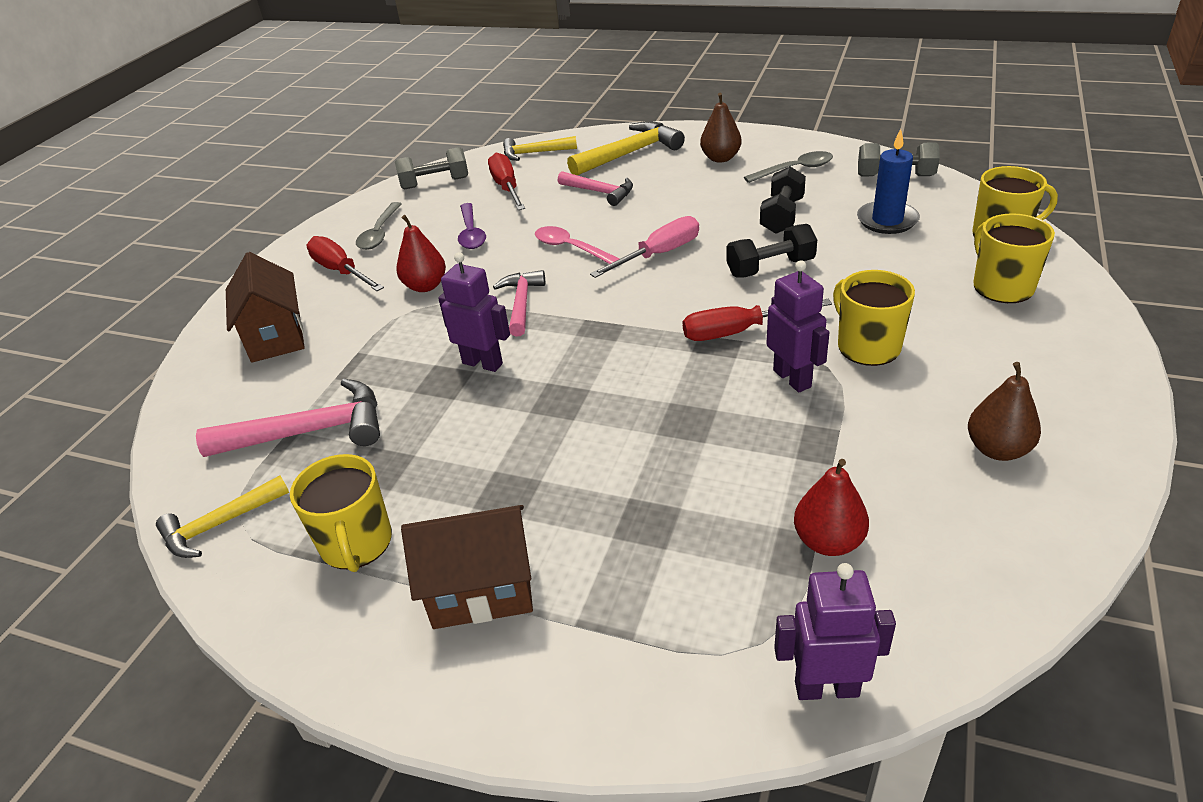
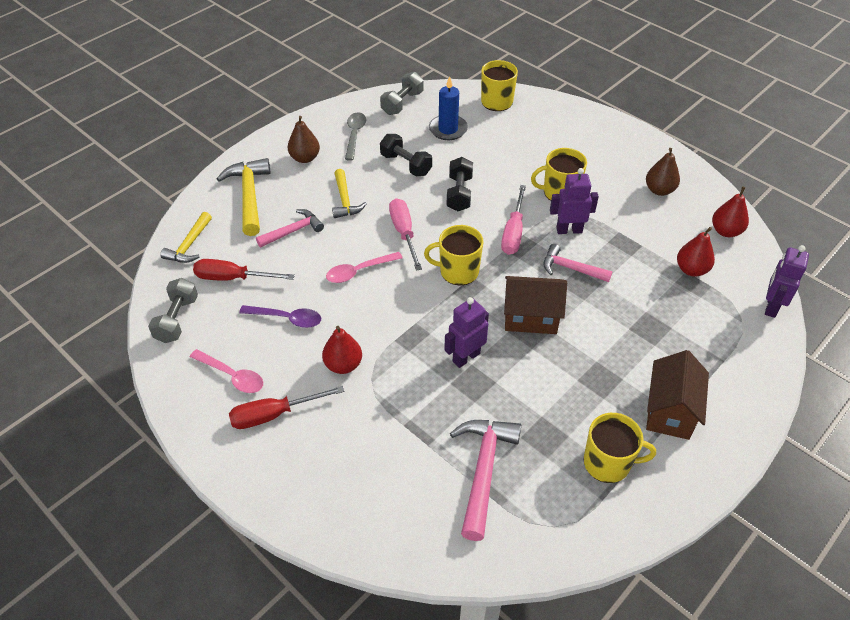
camera: 70 degrees left, 10 degrees up
(219, 525) = (555, 539): yellow hammer -> yellow hammer (345, 200)
(276, 337) = (343, 475): brown house -> brown house (530, 317)
(379, 233) = (232, 376): grey spoon -> pink spoon
(521, 303) = (409, 318): pink hammer -> pink hammer (571, 268)
(738, 331) = (513, 232): red screwdriver -> pink screwdriver
(981, 567) = (726, 231): none -> red pear
(1001, 287) = (542, 125): yellow mug -> yellow mug (458, 271)

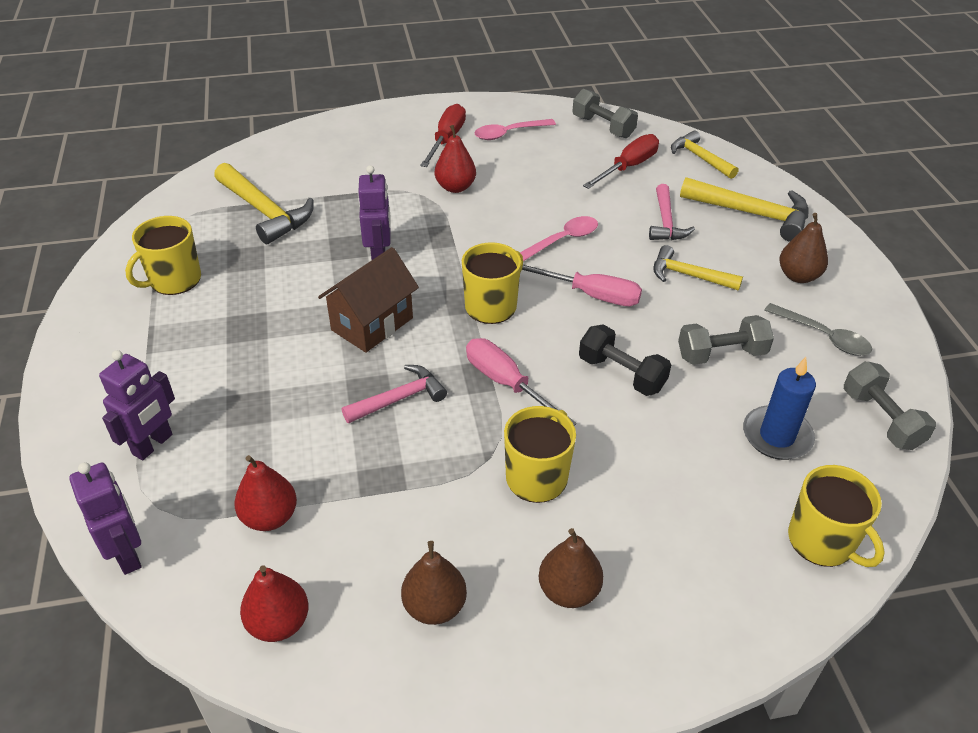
camera: 125 degrees right, 5 degrees down
(287, 318) = (544, 178): purple spoon -> none
(359, 271) = (562, 240): pink spoon -> pink spoon turned 45 degrees clockwise
(406, 164) = (721, 354): black dumbbell -> grey dumbbell
(483, 471) = (265, 212): pink hammer -> yellow hammer
(569, 230) = (460, 438): purple robot -> purple robot (153, 445)
(604, 157) = (568, 591): none -> brown pear
(670, 411) = (155, 352): brown house -> none

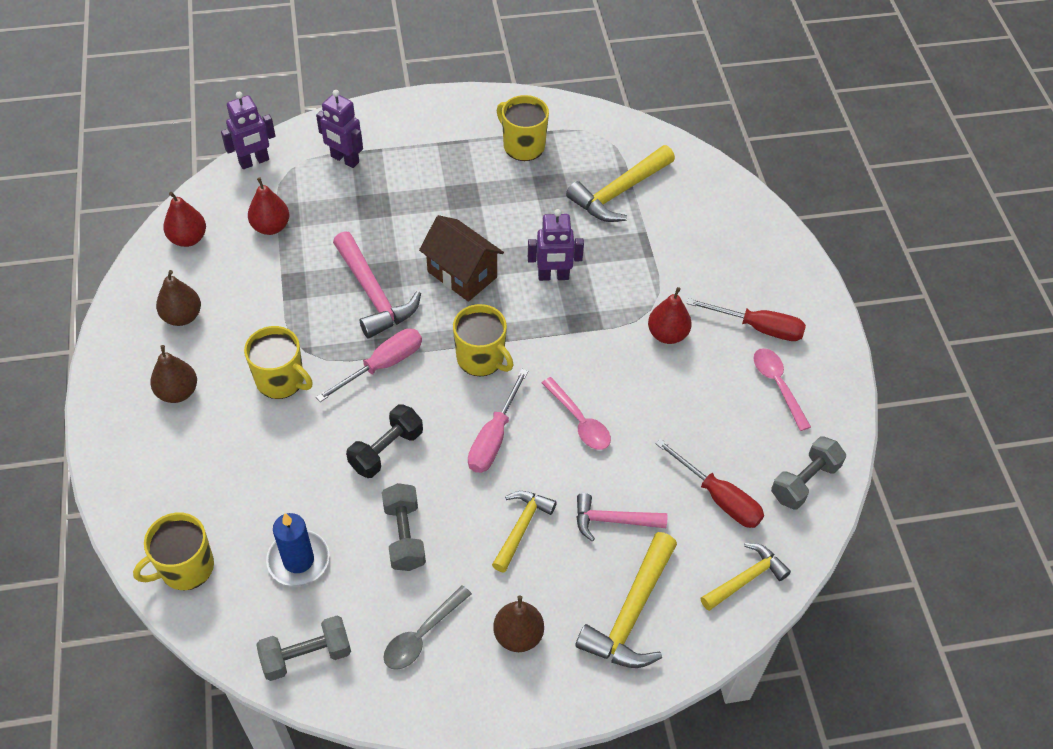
camera: 90 degrees right, 10 degrees up
(399, 398) = (373, 294): pink hammer -> pink hammer, size x1.56

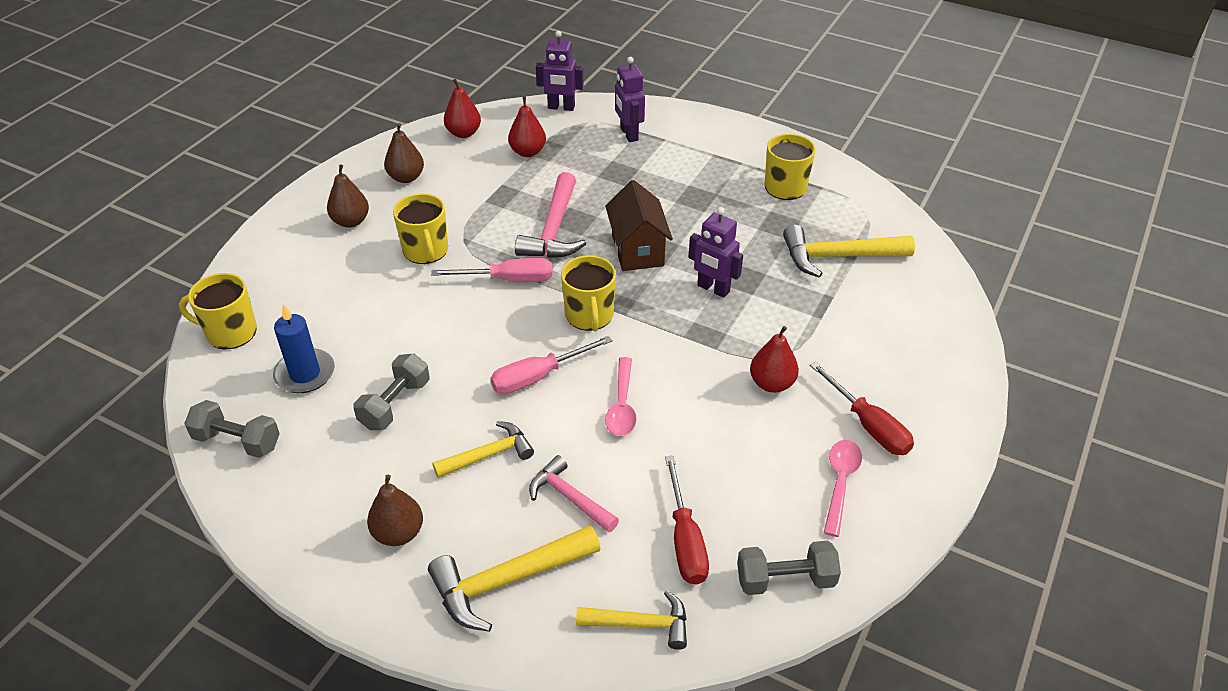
camera: 40 degrees right, 10 degrees down
(386, 450) = (447, 338): black dumbbell -> none
(422, 635) = (329, 482): grey spoon -> none

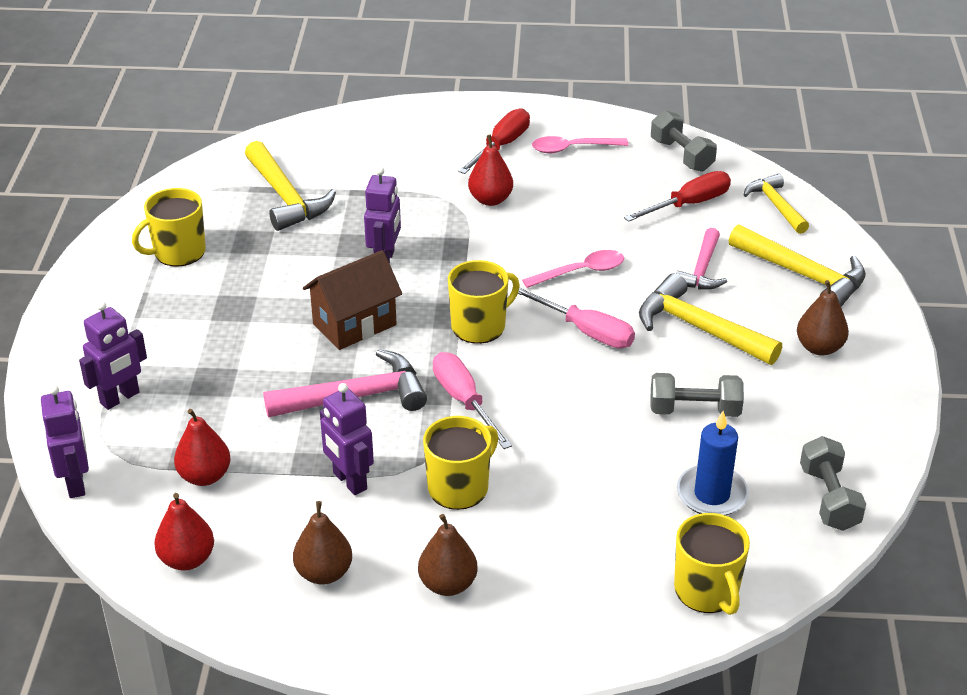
camera: 115 degrees left, 5 degrees down
(473, 206) = (349, 481): none -> purple robot
(489, 455) = (699, 328): yellow hammer -> yellow hammer, size x1.56

